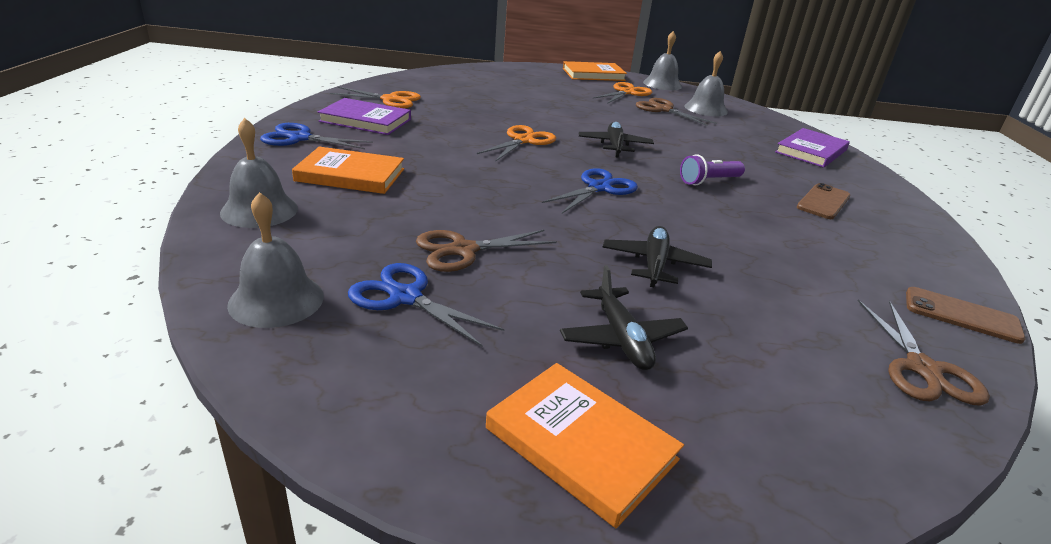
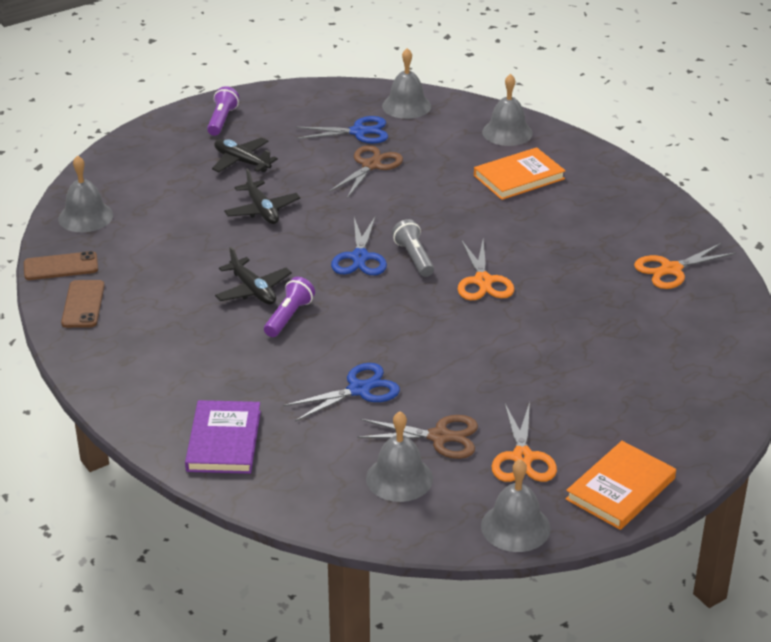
camera: 145 degrees right, 5 degrees up
(300, 138) = (615, 187): blue scissors -> blue scissors (359, 390)
(365, 120) = (624, 230): purple book -> none
(552, 170) = (414, 257): none -> grey flashlight
(581, 444) = (222, 120): orange book -> purple flashlight
(614, 146) = (408, 322): black plane -> black plane (253, 290)
(823, 202) = (180, 344): brown phone -> brown phone (83, 304)
(922, 369) = (85, 217): brown scissors -> grey bell

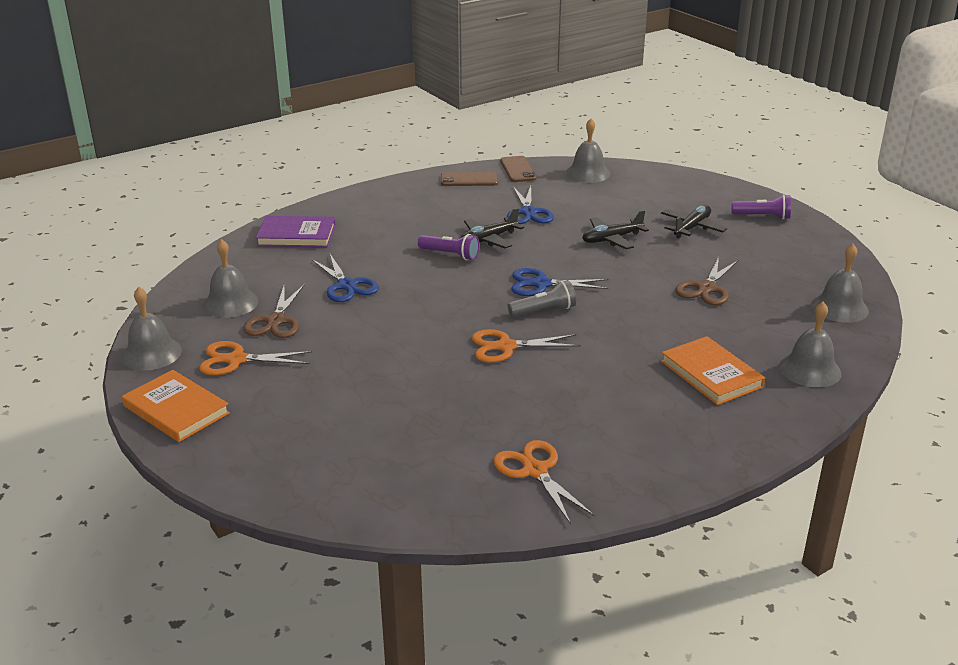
camera: 90 degrees right, 5 degrees down
(358, 132) = (771, 281): blue scissors -> blue scissors (528, 212)
(371, 165) = (706, 288): brown scissors -> brown scissors turned 90 degrees clockwise

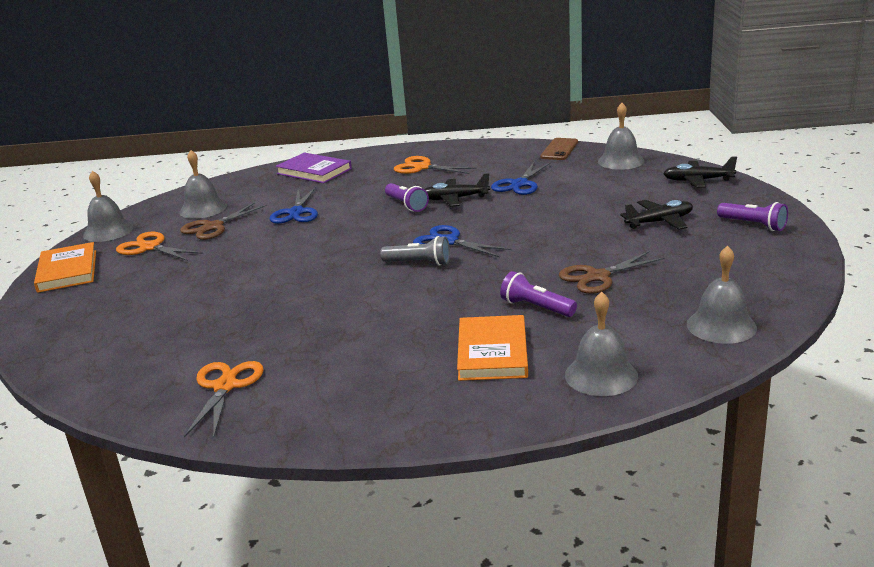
camera: 35 degrees right, 5 degrees down
(469, 180) = (505, 152): brown phone -> none
(506, 347) = (346, 284): orange scissors -> orange scissors (422, 167)
(612, 239) = (565, 218): black plane -> black plane (698, 180)
(694, 327) = (536, 307): none -> purple flashlight

